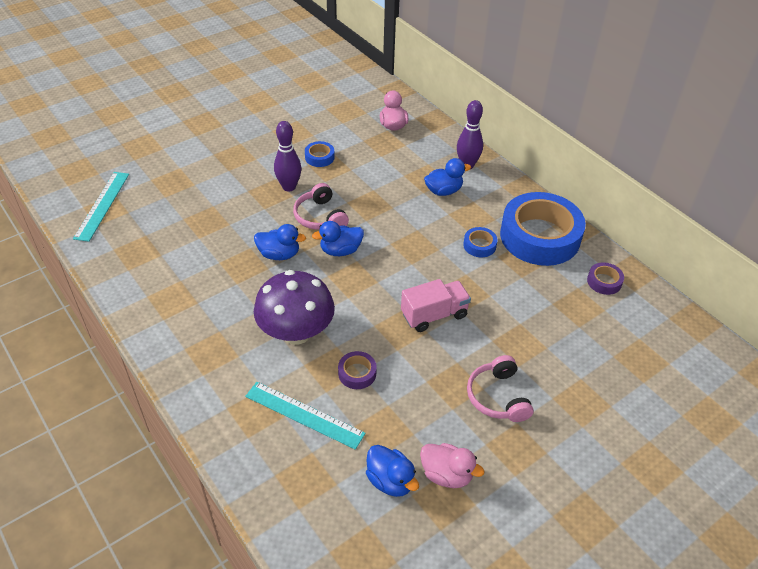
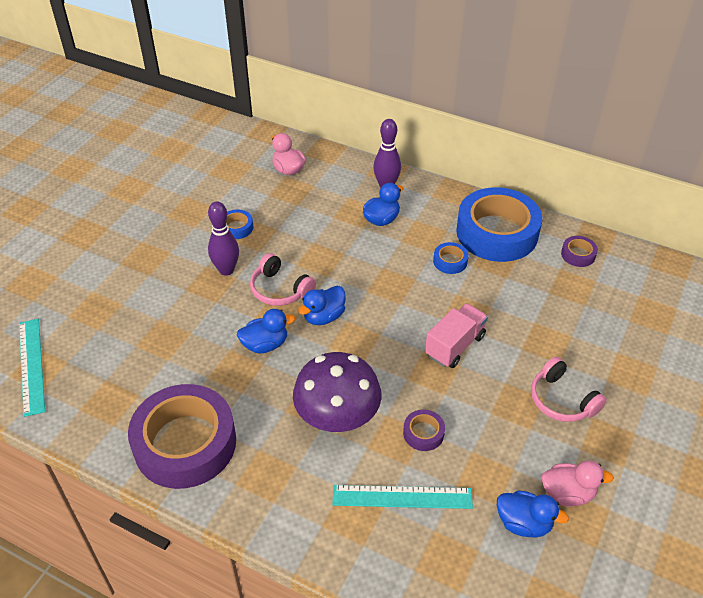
camera: 25 degrees left, 0 degrees up
(169, 304) = (185, 443): none -> purple tape

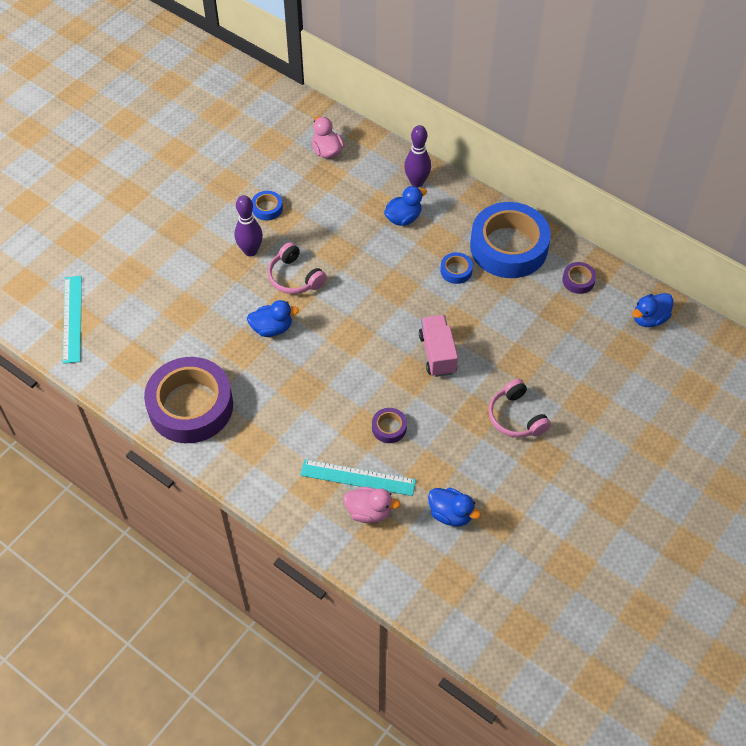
camera: 10 degrees right, 10 degrees up
(324, 317) = (328, 309): blue duck -> blue duck (649, 318)
(337, 417) = (320, 403): purple mushroom -> none
(455, 345) = (437, 354): pink truck -> pink truck turned 60 degrees counterclockwise
(567, 493) = (494, 496): pink duck -> pink duck (369, 512)

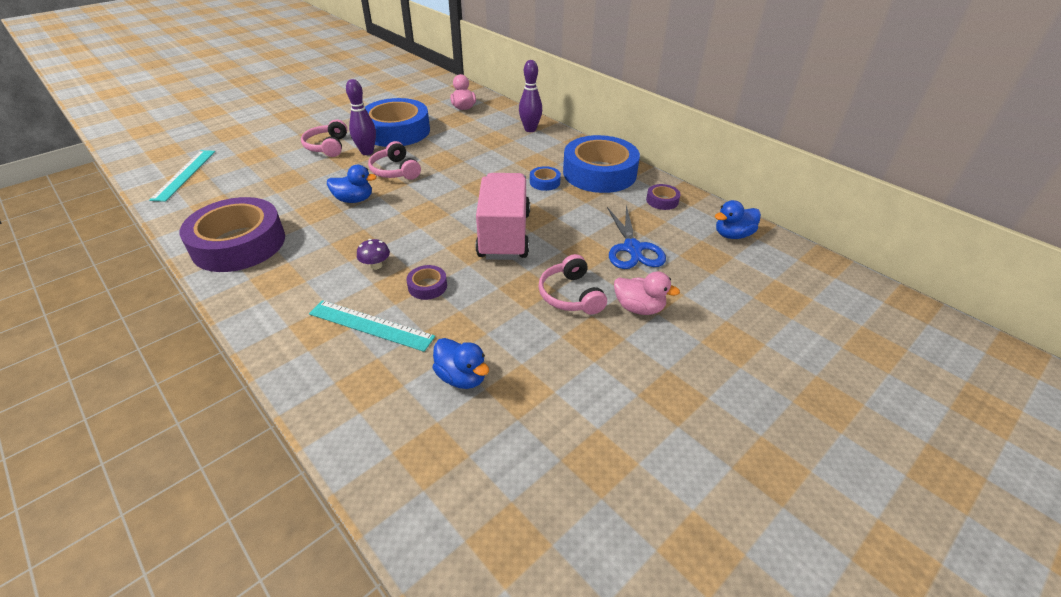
camera: 10 degrees right, 15 degrees down
(202, 248) = (327, 146): none -> pink headphones
(267, 208) = (396, 131): blue tape -> blue tape, size x2.46
(332, 411) = (376, 265): none -> purple mushroom
(369, 512) = (366, 360): pink duck -> pink duck (639, 308)
(403, 218) = (510, 147): blue duck -> none
(437, 354) = (504, 235): pink truck -> pink truck, size x1.60
(559, 351) = (632, 248): none -> blue scissors

